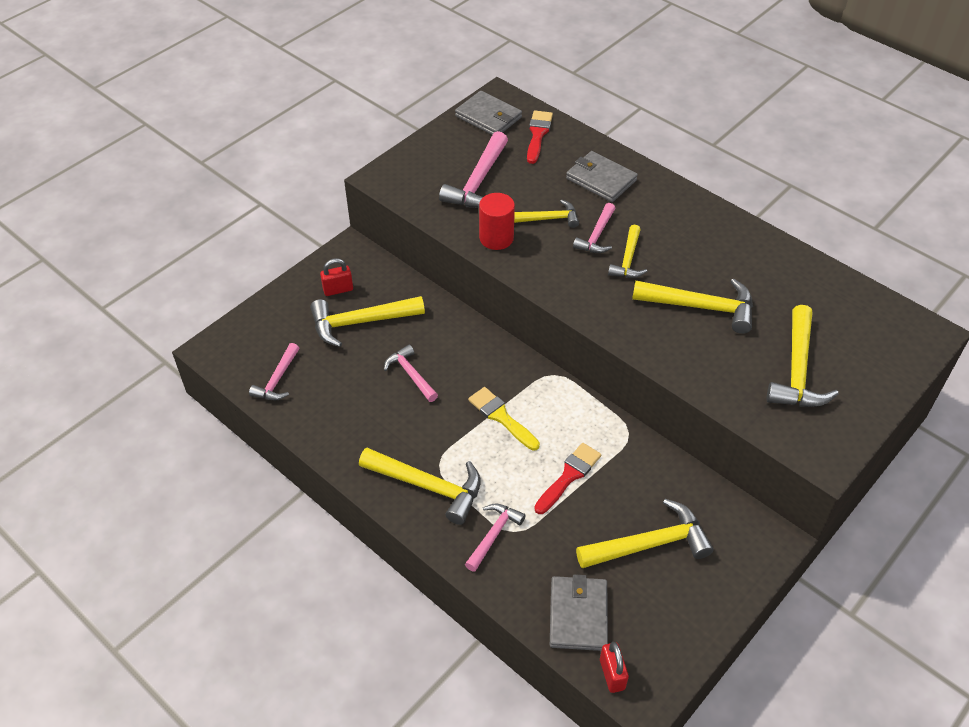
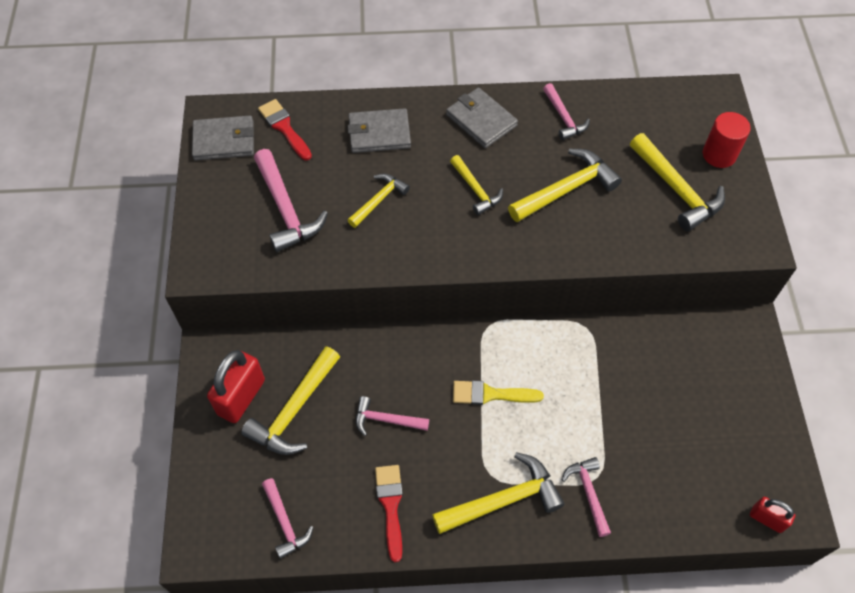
camera: 45 degrees left, 10 degrees up
(338, 290) = (241, 397): red padlock -> red padlock, size x1.76
(496, 238) = (358, 250): red cylinder -> red cylinder (719, 154)
(569, 476) = (586, 398): red brush -> red brush (391, 506)
(578, 615) = (703, 498): grey wallet -> grey wallet (481, 120)
(596, 236) = (431, 187): pink hammer -> pink hammer (563, 118)
(649, 544) = (688, 401): yellow hammer -> none

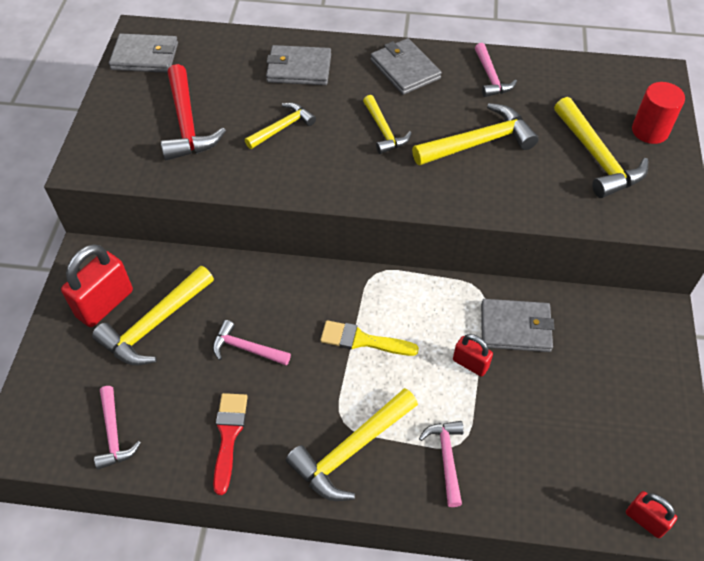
camera: 10 degrees right, 5 degrees down
(284, 128) = (207, 52): red brush -> none
(285, 209) = (187, 124): pink hammer -> red hammer
(503, 500) = (351, 450): yellow hammer -> yellow hammer turned 150 degrees clockwise
(592, 401) = (470, 364): none -> red padlock
(625, 359) = (515, 327): none -> grey wallet

